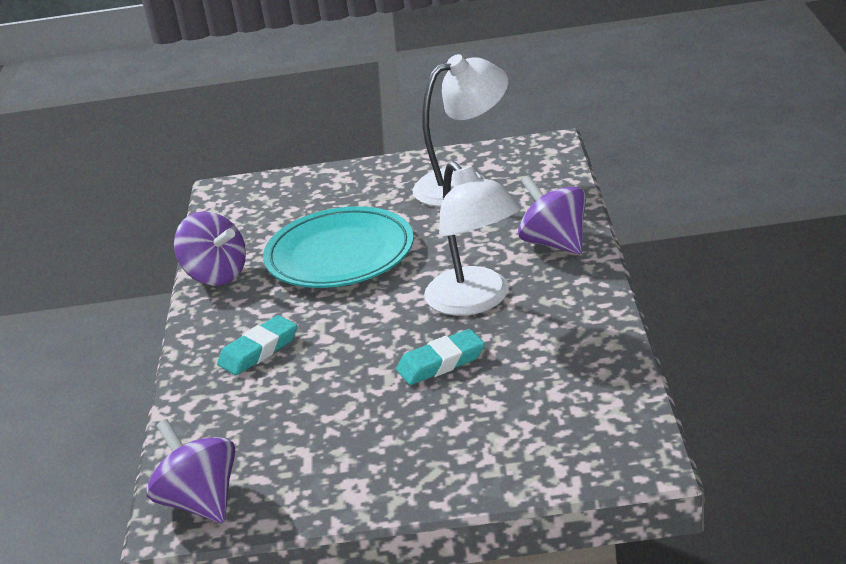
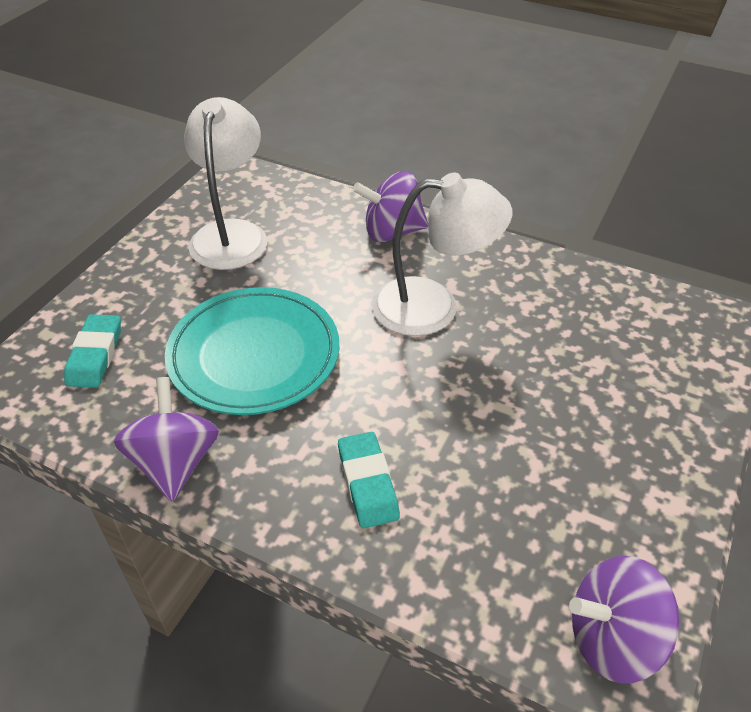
camera: 65 degrees left, 15 degrees up
(216, 275) = (175, 462): purple spinning top -> purple spinning top turned 75 degrees counterclockwise
(441, 363) = (510, 366): turquoise eraser -> turquoise eraser (95, 355)

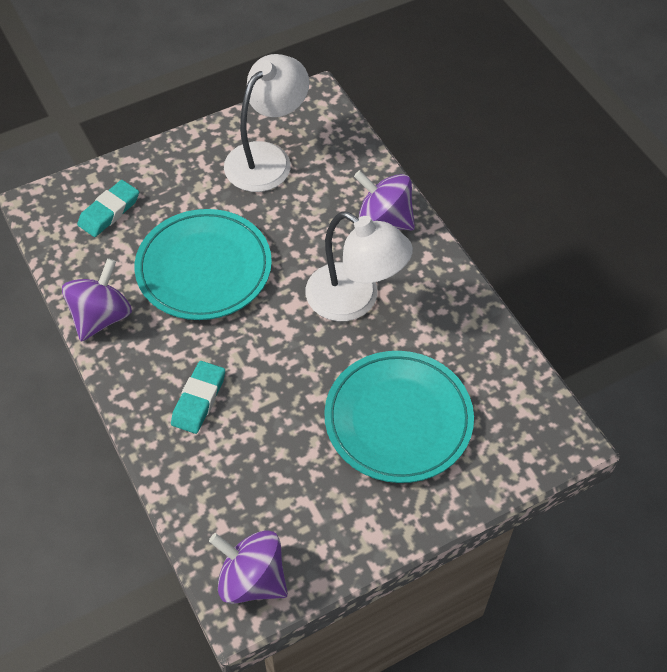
camera: 35 degrees right, 10 degrees up
(580, 384) = (398, 420): none -> turquoise plate

